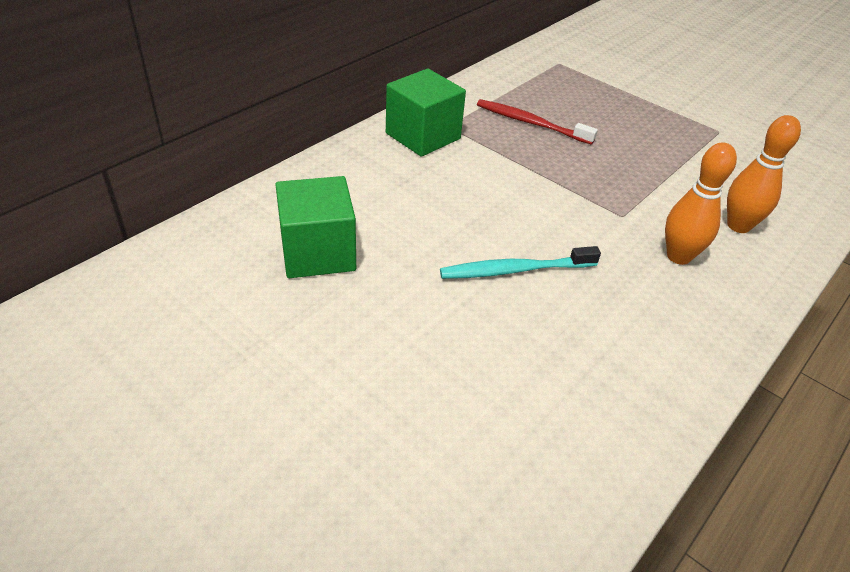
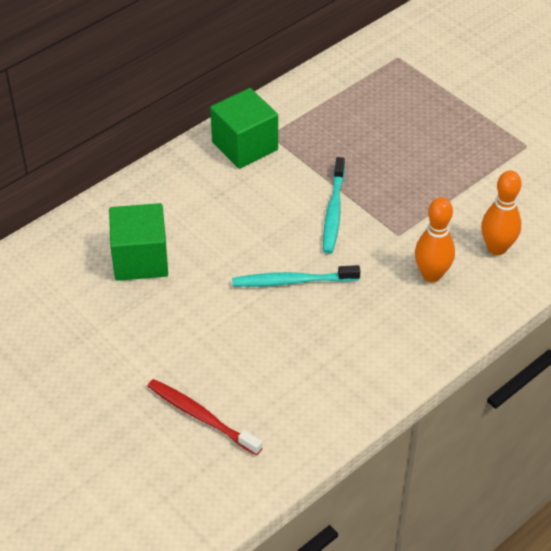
camera: 10 degrees right, 5 degrees up
(531, 123) = (347, 133): red toothbrush -> red toothbrush (201, 416)
(540, 195) = (333, 211): none -> turquoise toothbrush

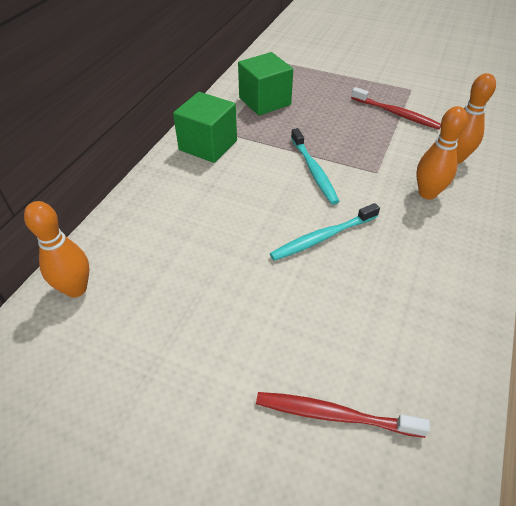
camera: 25 degrees left, 0 degrees up
(55, 251) = (76, 289): none -> orange bowling pin
(140, 259) = (170, 266): green cube -> green cube (265, 101)
(479, 173) = (396, 114): none -> red toothbrush

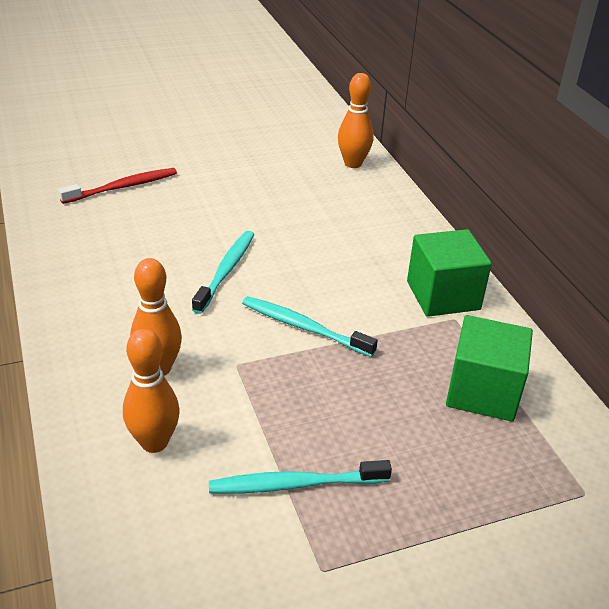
camera: 135 degrees right, 10 degrees down
(396, 114) = (295, 484): red toothbrush -> turquoise toothbrush

